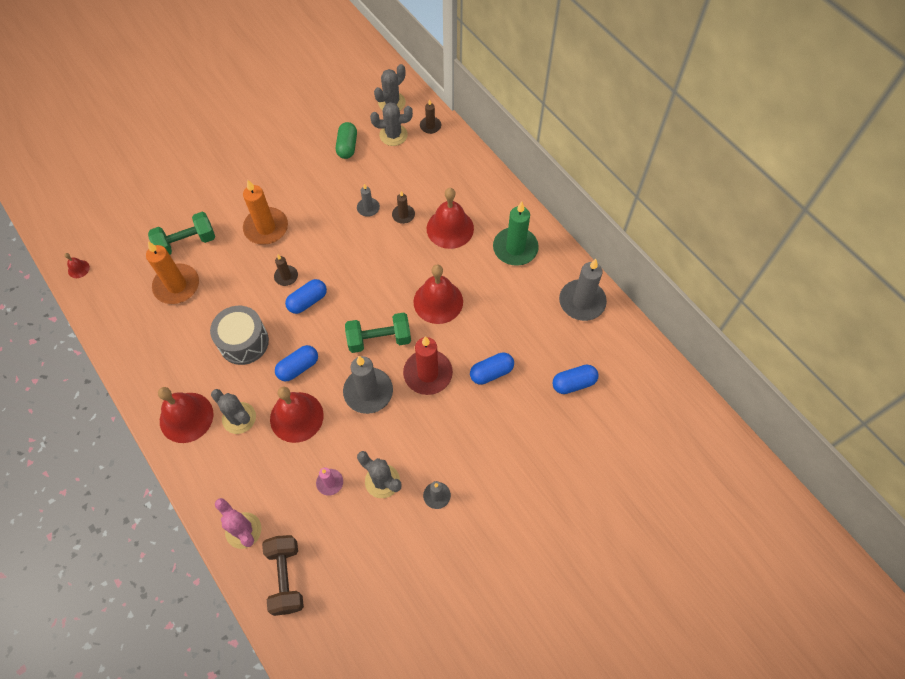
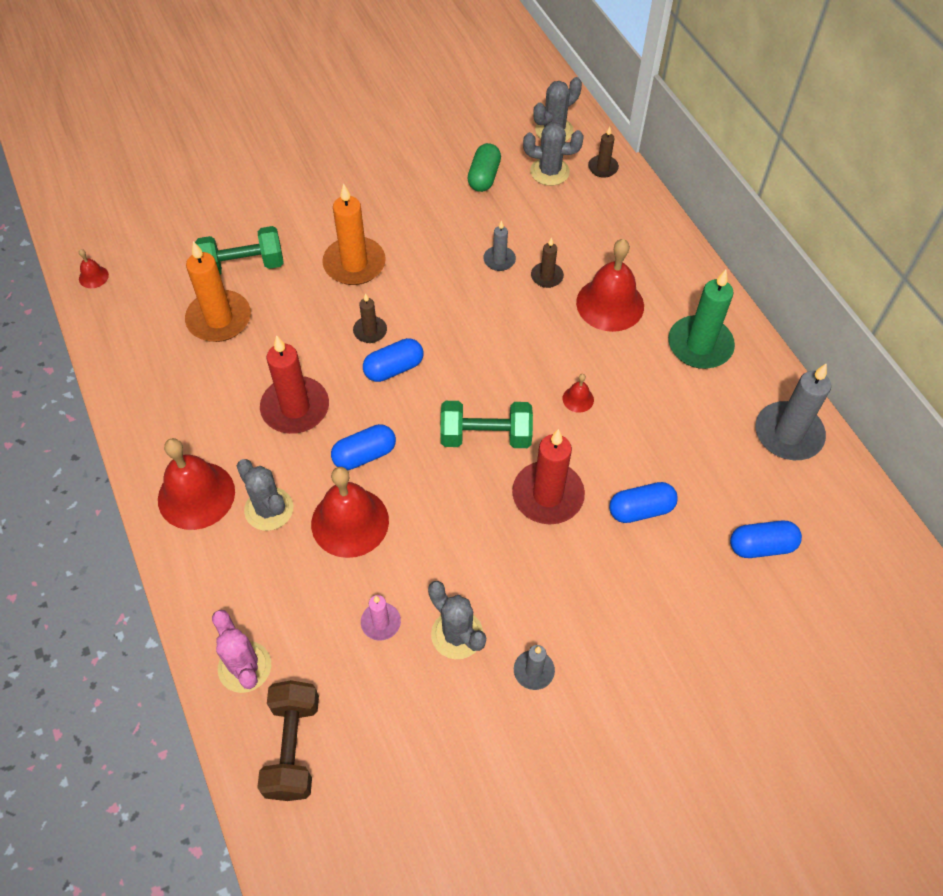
camera: 10 degrees right, 5 degrees down
(244, 342) = (295, 408): grey drum -> red candle
(368, 392) = (458, 505): grey candle -> none
(438, 301) = (578, 399): red bell -> red bell, size x0.44

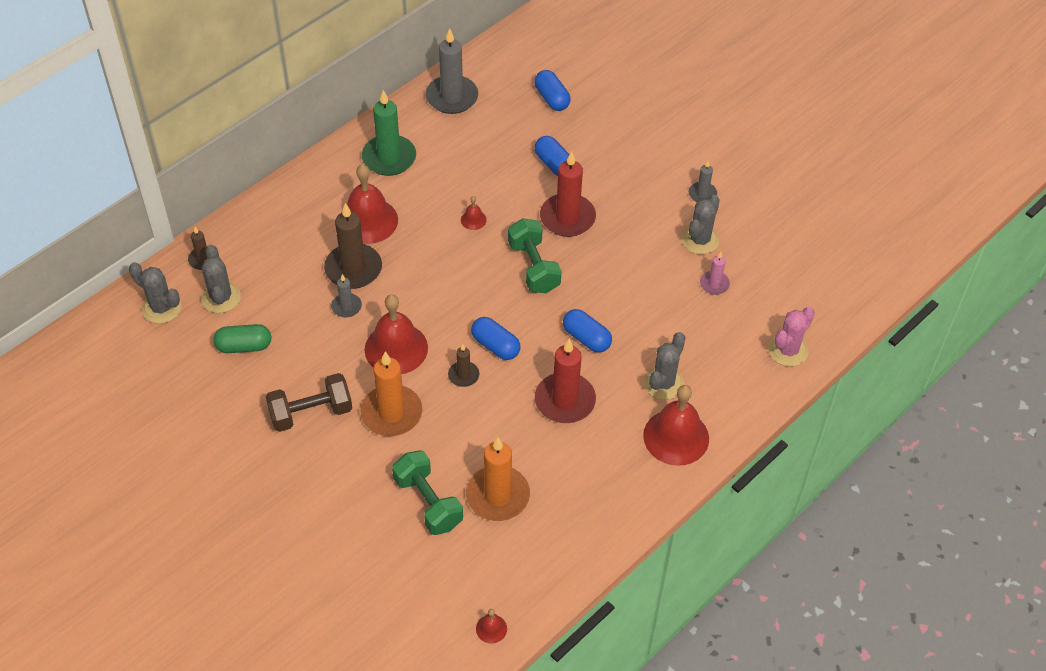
camera: 110 degrees left, 5 degrees down
(293, 747) = (822, 303): brown dumbbell -> brown dumbbell (311, 413)
(350, 522) = (648, 328): red bell -> red bell (396, 348)
(547, 276) = (353, 269): brown candle -> brown candle, size x1.93

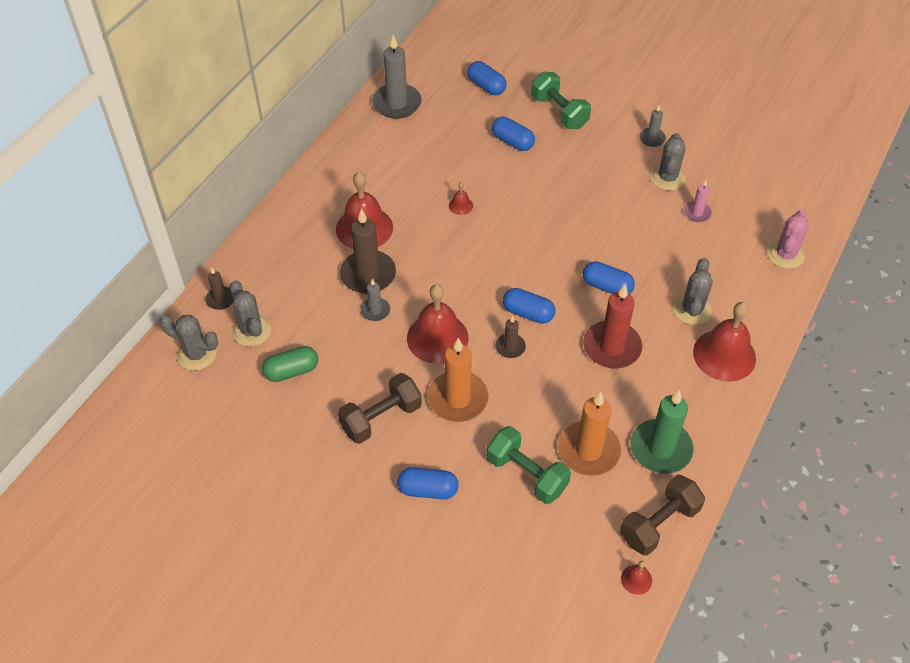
camera: 15 degrees left, 0 degrees up
(328, 492) = (428, 490): none -> blue capsule
(389, 158) = (361, 168): green candle -> green candle (660, 449)
(534, 267) = (532, 235): green dumbbell -> green dumbbell (559, 112)
(536, 583) = (659, 524): none -> brown dumbbell
(567, 218) = (544, 185): red candle -> none

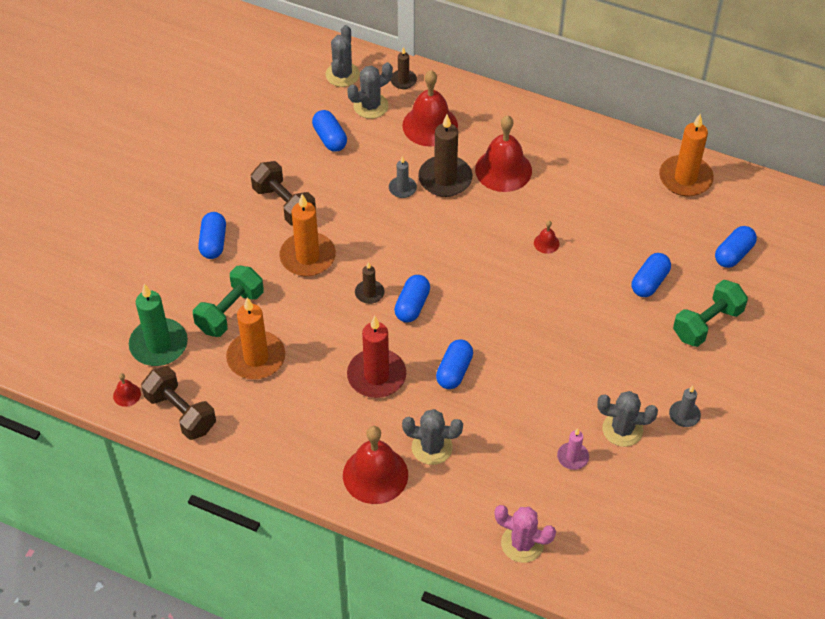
camera: 85 degrees right, 0 degrees up
(292, 371) = (330, 138): green capsule -> blue capsule
(397, 103) = (685, 178): grey candle -> orange candle
(437, 338) = (375, 237): red bell -> red bell (430, 125)
(660, 449) = (260, 415): green candle -> green candle (159, 345)

